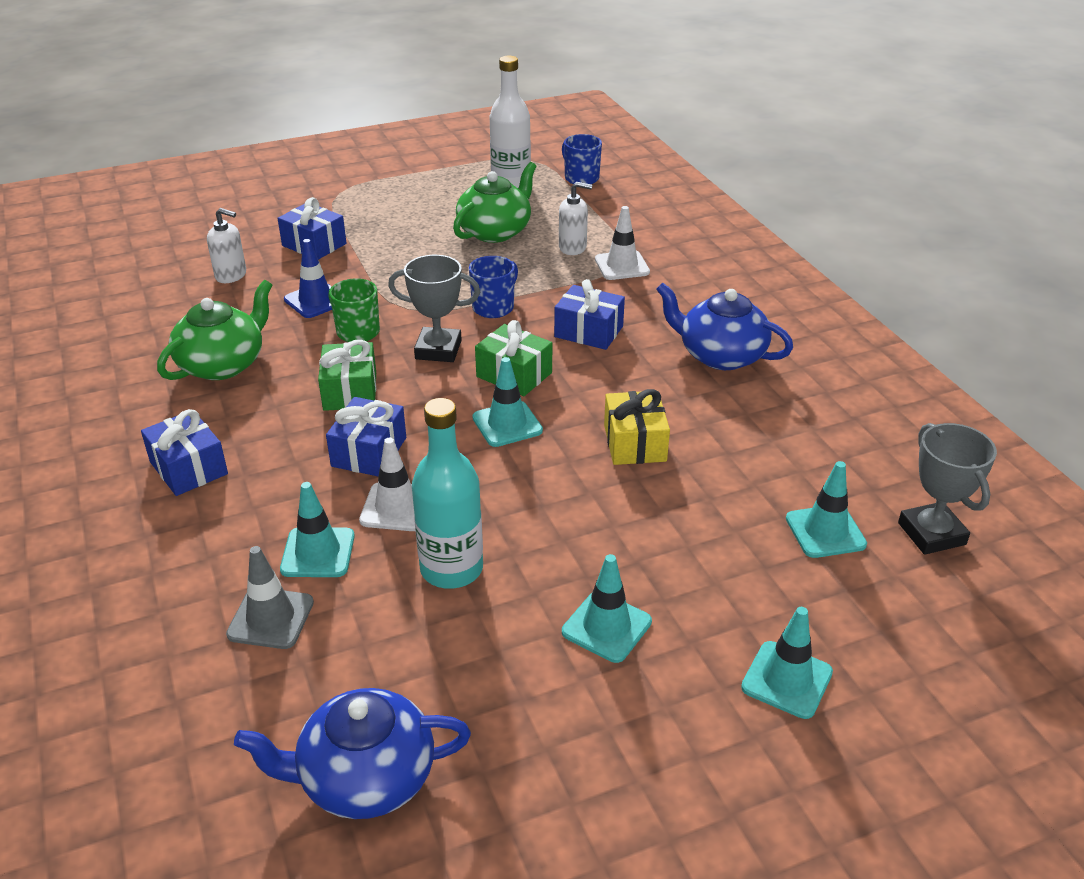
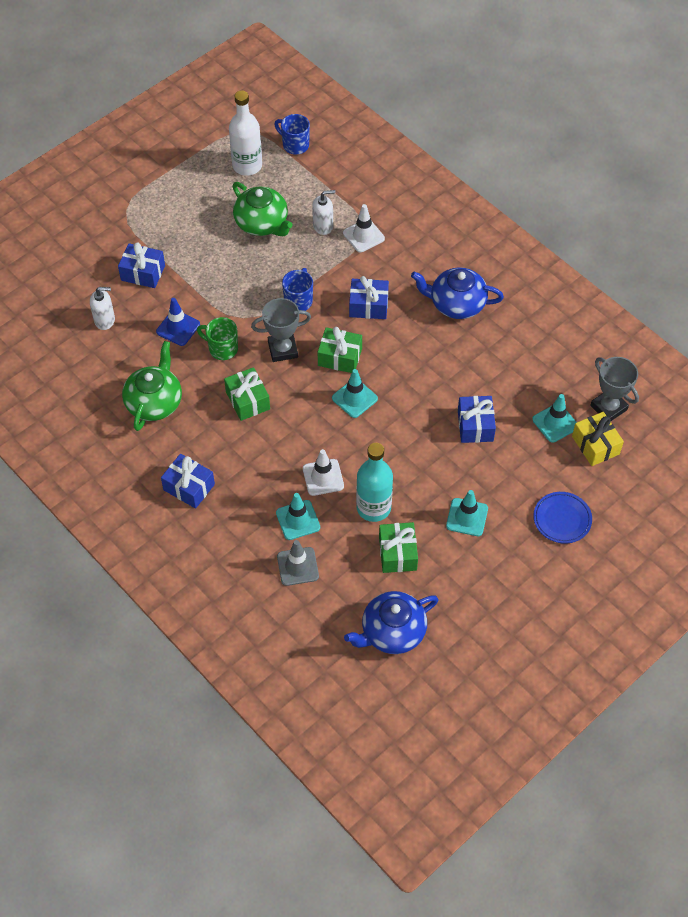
camera: 20 degrees left, 20 degrees up
(369, 452) = (286, 443): blue gift -> blue gift (475, 426)
(452, 648) = (397, 553): none -> green gift
(495, 231) = (262, 223): green teapot -> green teapot turned 120 degrees clockwise
(635, 443) = (433, 391): yellow gift -> yellow gift (595, 445)
(787, 680) = (562, 519): turquoise traffic cone -> blue plate

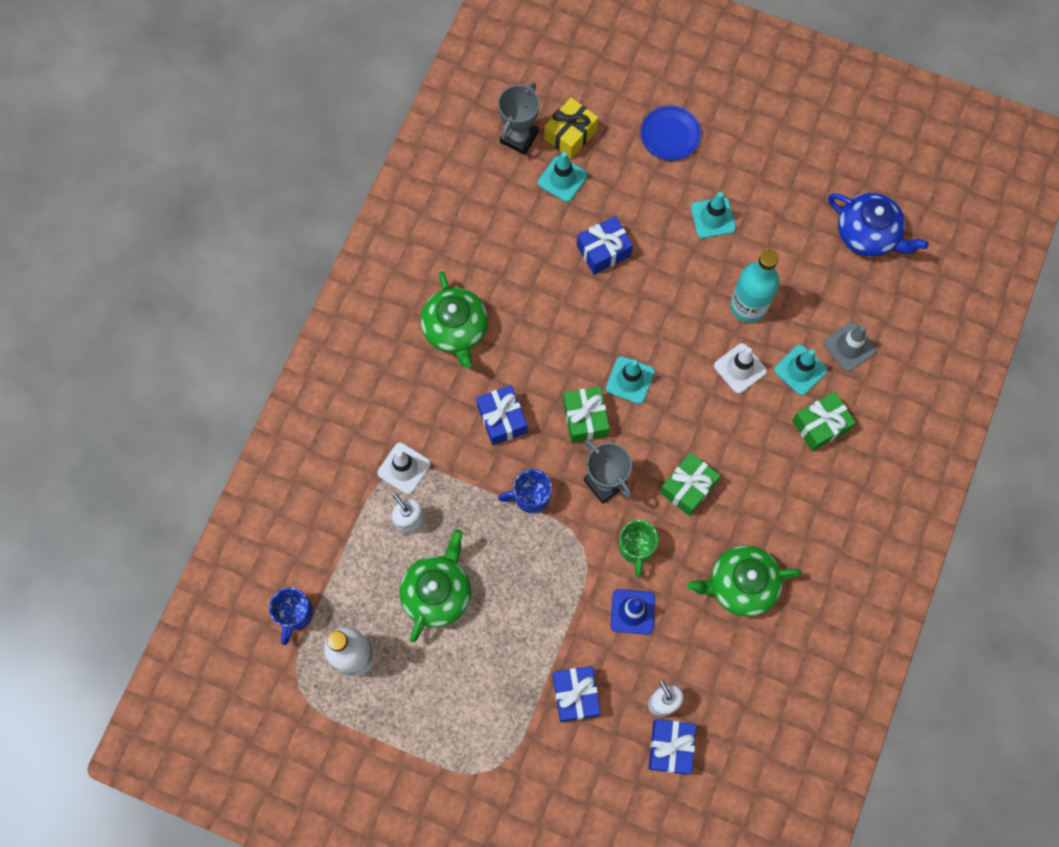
camera: 115 degrees left, 15 degrees up
(189, 487) = (821, 494): blue gift -> blue gift (670, 747)
(397, 553) = (785, 263): green gift -> green gift (820, 425)
(456, 304) = (456, 329): blue teapot -> green teapot

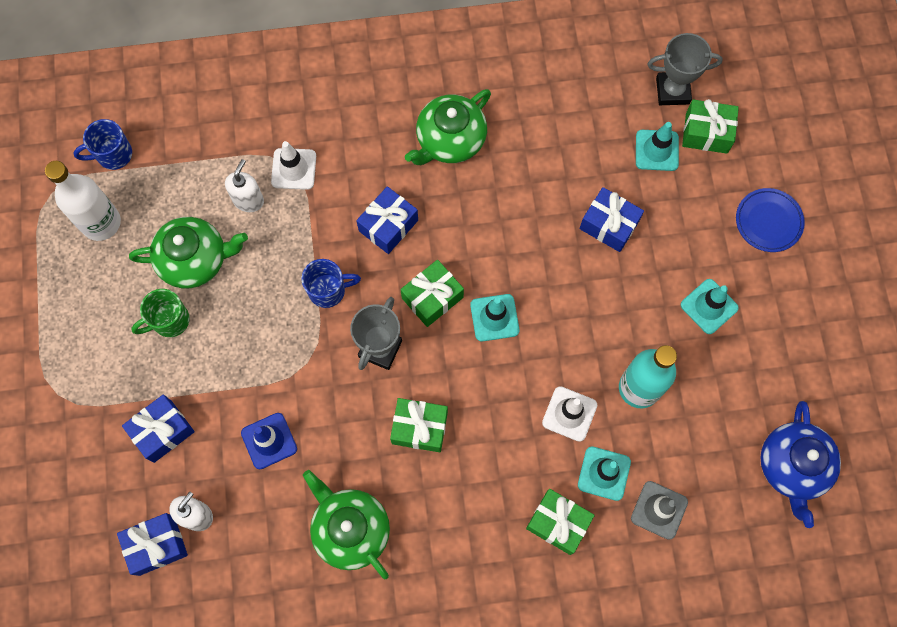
camera: 60 degrees right, 0 degrees up
(530, 497) = (328, 290): blue mug -> blue mug turned 120 degrees clockwise
(570, 134) = (706, 133): yellow gift -> green gift
(636, 548) = (332, 411): green mug -> green mug (169, 321)

